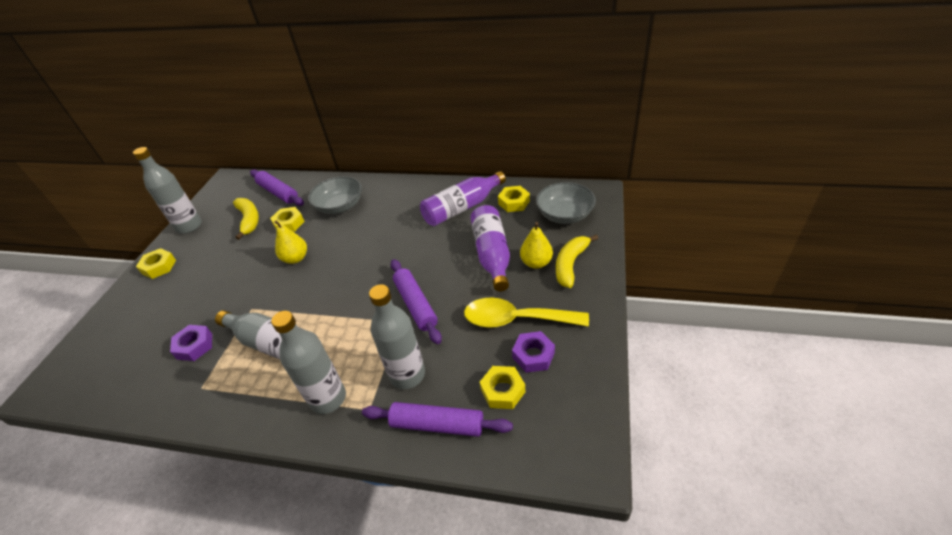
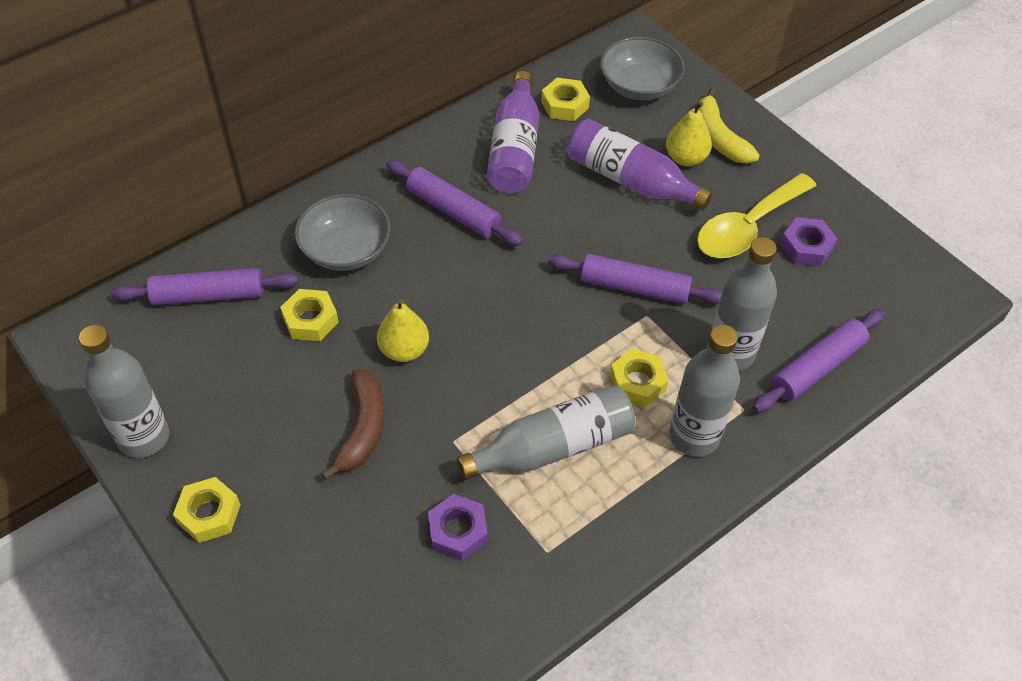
camera: 55 degrees left, 10 degrees up
(237, 277) = (363, 429): none -> brown banana
(249, 220) = (235, 359): yellow banana -> none
(398, 217) = (453, 211): none -> purple rolling pin
(502, 391) = (825, 296): yellow nut -> yellow nut (637, 382)

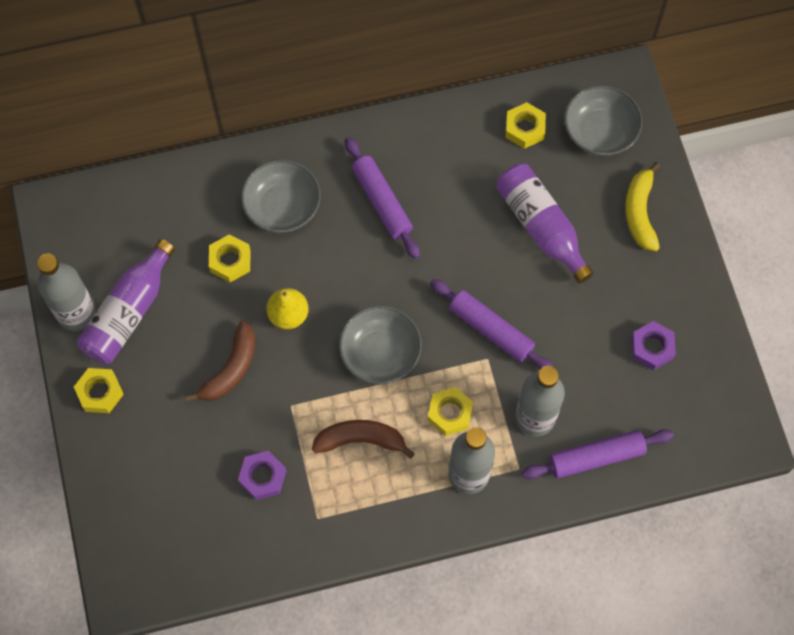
camera: 25 degrees right, 15 degrees up
(208, 295) = (164, 209): purple rolling pin -> none
(514, 148) = (460, 158): purple bottle -> purple bottle (129, 312)
(528, 351) = (380, 353): none -> grey bowl
(553, 447) = (361, 440): grey bottle -> brown banana
(685, 158) = (599, 222): yellow pear -> none
(747, 227) = (613, 310): yellow spoon -> none

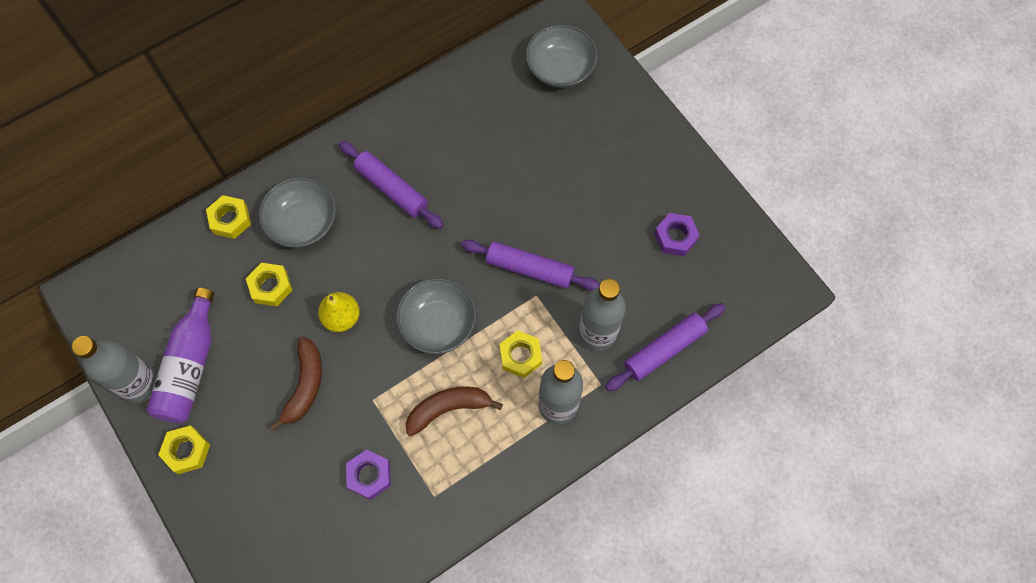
camera: 20 degrees left, 0 degrees up
(525, 128) = (495, 86): yellow nut -> yellow nut (230, 219)
(541, 227) = (540, 164): purple bottle -> none
(640, 212) = (620, 125): yellow banana -> none

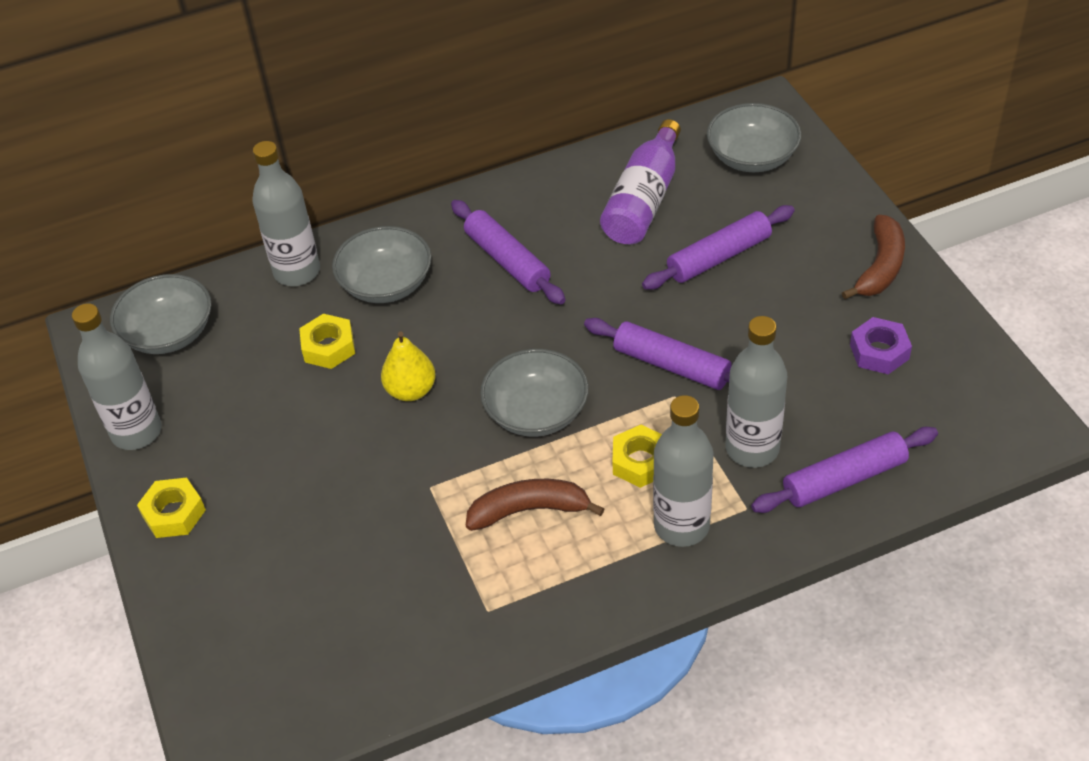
camera: 15 degrees right, 20 degrees down
(142, 290) = (169, 333): none -> grey bowl
(190, 366) = (205, 420): purple bottle -> purple bottle (644, 200)
(230, 219) = (297, 272): yellow nut -> grey bottle
(305, 385) = (345, 460): brown banana -> brown banana (880, 267)
(369, 475) = (405, 574): purple nut -> none
(549, 166) = (719, 257): none -> purple rolling pin

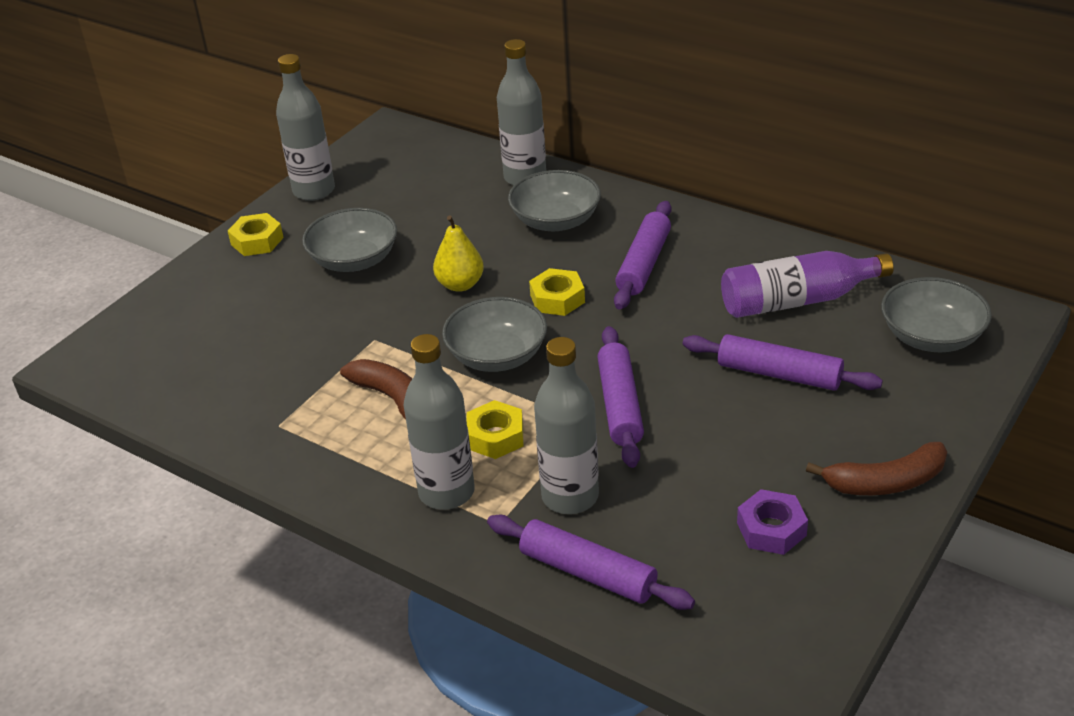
camera: 55 degrees right, 10 degrees down
(169, 333) = (413, 157): grey bowl -> grey bowl (354, 260)
(328, 347) = (466, 227): yellow nut -> yellow nut (557, 299)

